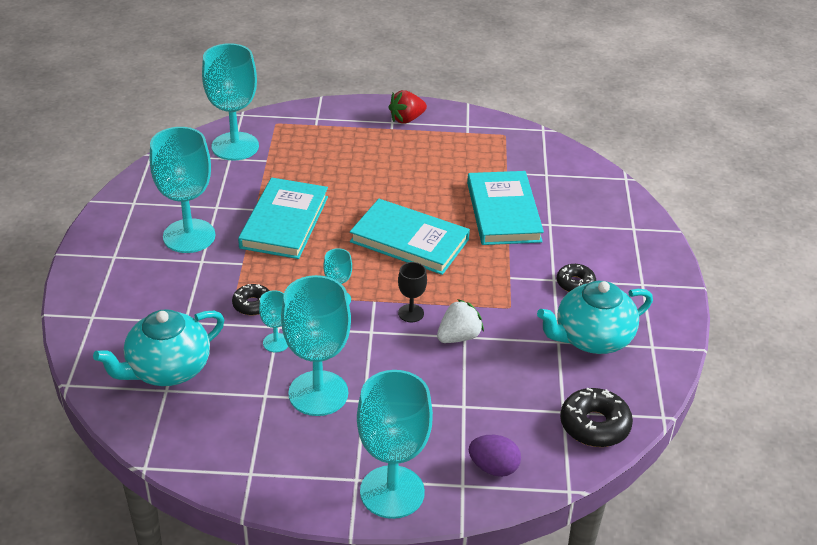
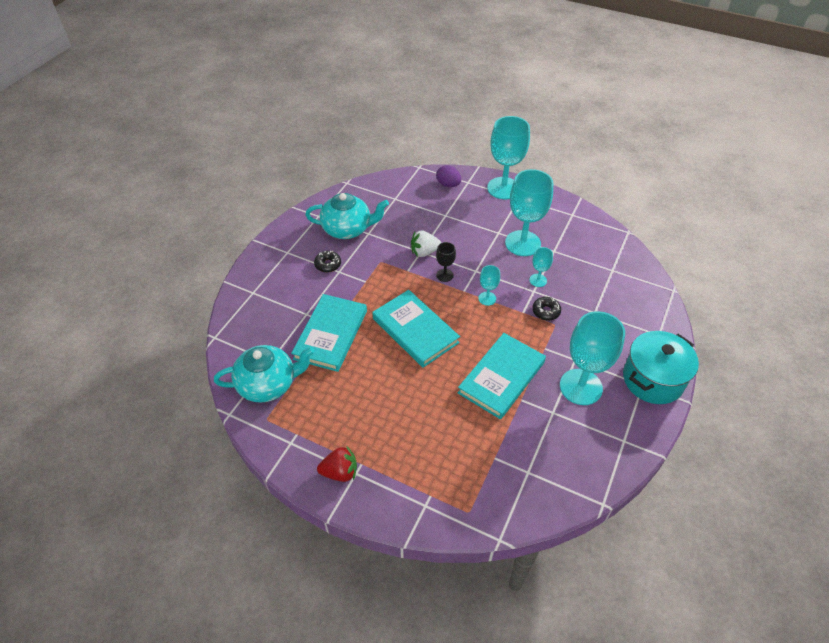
camera: 155 degrees left, 10 degrees up
(101, 264) = (652, 379): none -> turquoise pot
(167, 369) = (610, 282): turquoise teapot -> turquoise teapot (268, 384)
(235, 146) = (519, 488): turquoise goblet -> none
(594, 425) = (384, 188): black donut -> none

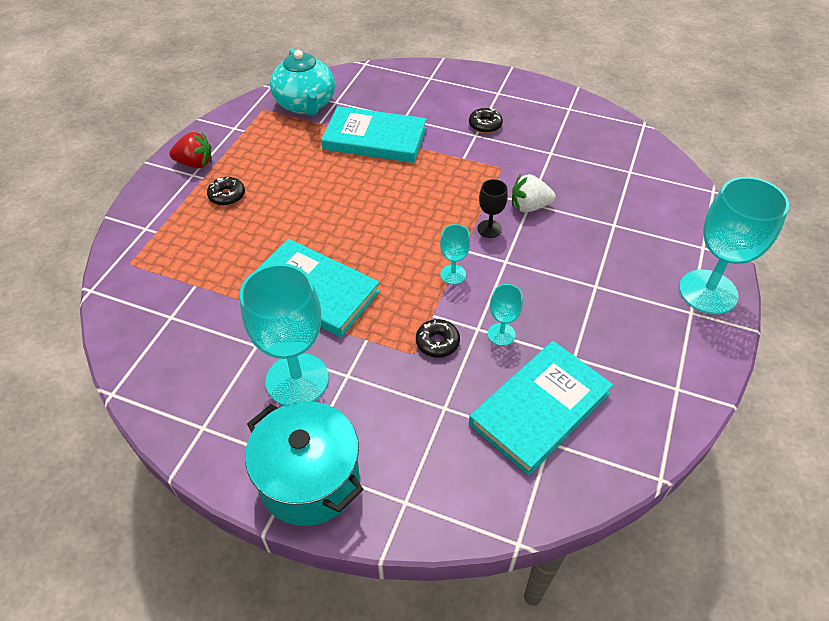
camera: 85 degrees right, 0 degrees up
(340, 472) = (195, 163): red strawberry -> red strawberry turned 75 degrees counterclockwise
(347, 229) = (552, 134): turquoise teapot -> none
(389, 442) = (227, 196): none -> black donut
(415, 330) = (387, 206): turquoise book -> turquoise book (539, 408)
(424, 252) = (529, 207): white strawberry -> white strawberry turned 75 degrees counterclockwise
(448, 185) = (686, 225): purple egg -> none
(522, 243) = (580, 316): turquoise goblet -> none

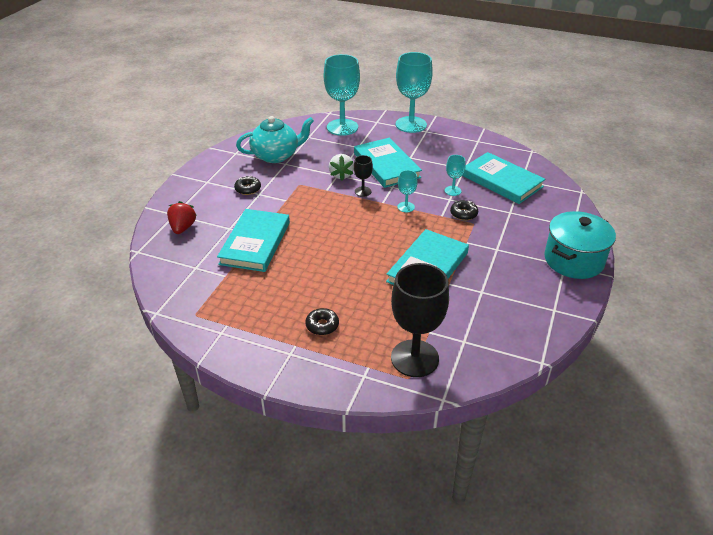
camera: 90 degrees left, 10 degrees down
(156, 269) = (414, 358): none -> black goblet
(195, 163) = (274, 353): red strawberry -> red strawberry (183, 228)
(297, 380) = (505, 270): turquoise goblet -> turquoise goblet (342, 127)
(305, 104) = (195, 286): turquoise teapot -> turquoise teapot (276, 155)
(564, 256) = (386, 165): none -> turquoise book

